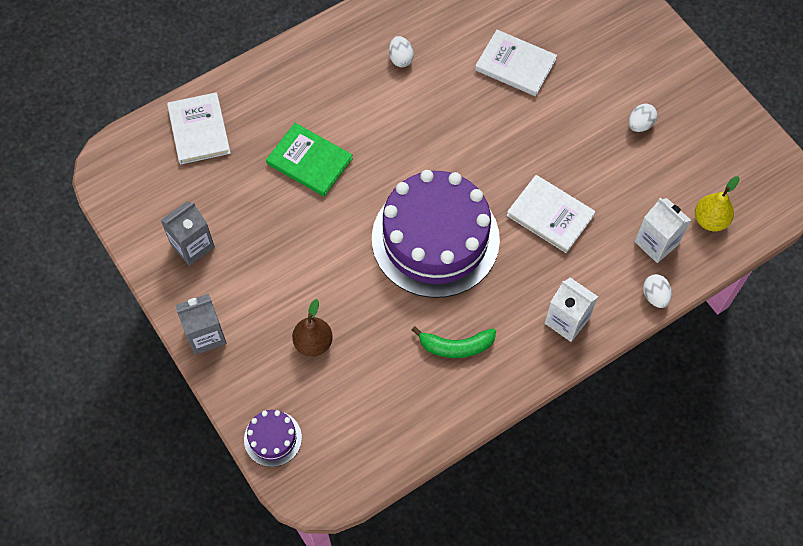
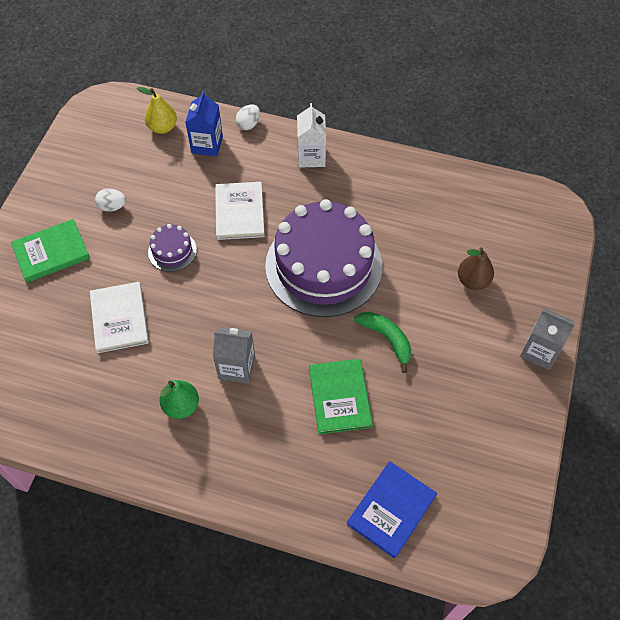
camera: 130 degrees left, 5 degrees down
(192, 246) = (489, 421): grey carton -> grey carton (236, 367)
(199, 130) = (391, 510): white book -> blue book
(273, 438) = (556, 254): purple cake -> purple cake (172, 251)
(400, 59) = (181, 406): white egg -> green pear
(456, 346) = (389, 201): green banana -> green banana (386, 339)
(624, 56) = (51, 252): none -> green book
(656, 243) = (207, 144): white carton -> blue carton

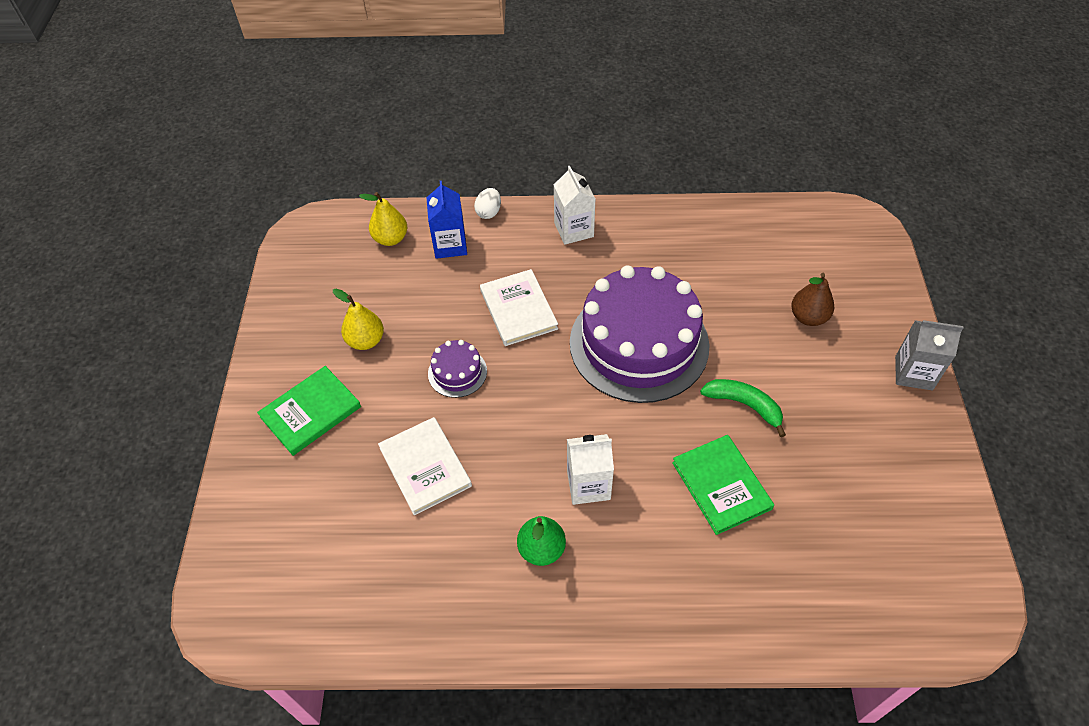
camera: 15 degrees left, 5 degrees down
(112, 207) = (366, 341): white egg -> yellow pear
(236, 367) = (588, 485): grey carton -> white carton
(391, 510) = (837, 598): blue book -> none

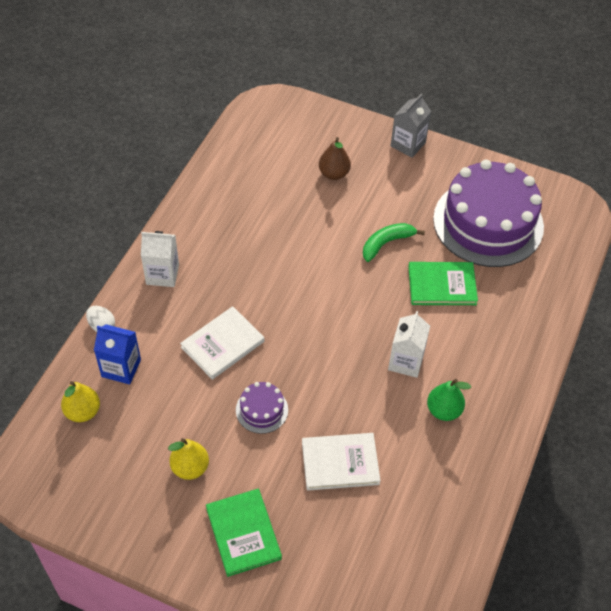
camera: 70 degrees left, 0 degrees up
(518, 309) = (223, 344): white book -> white book turned 45 degrees counterclockwise
(639, 343) = (301, 280): purple cake -> purple cake (488, 222)

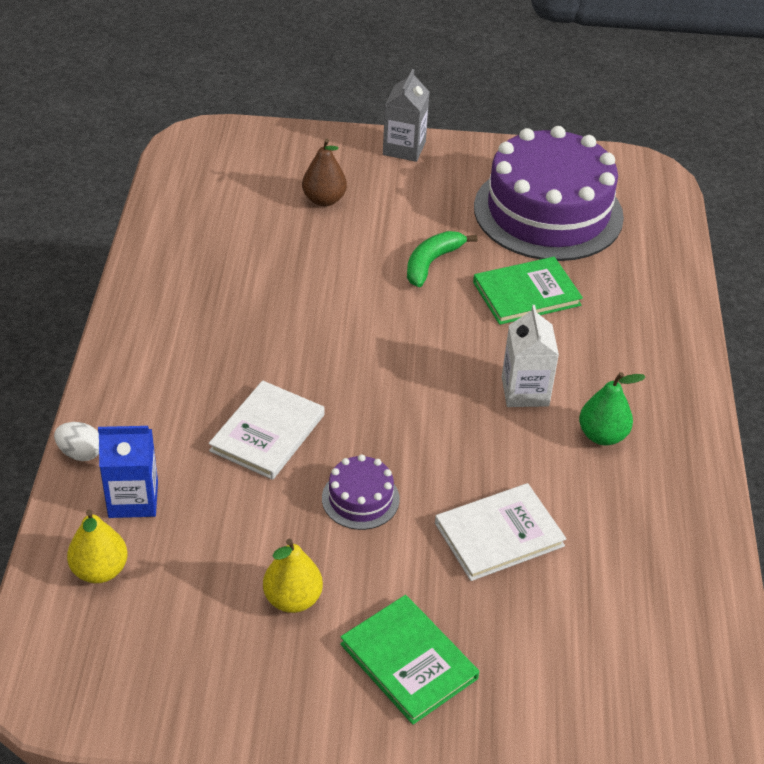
camera: 20 degrees left, 10 degrees down
(162, 274) = (142, 368): white carton -> none

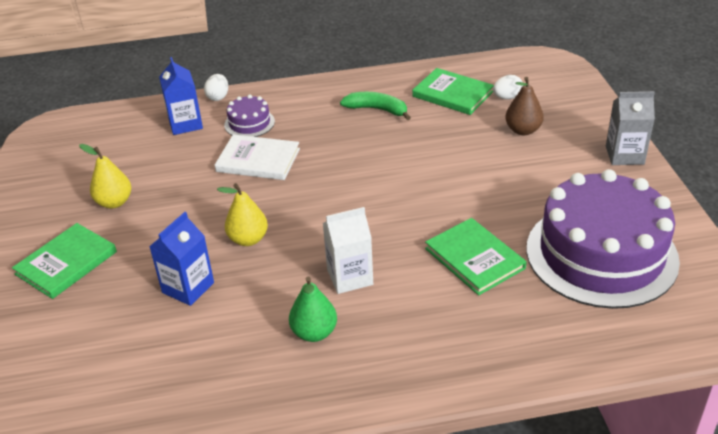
camera: 80 degrees right, 5 degrees down
(100, 570) = (128, 127): yellow pear -> yellow pear (248, 239)
(218, 231) = (452, 94): none -> green book
(252, 192) = (507, 97): none -> white egg
(360, 499) = (208, 213): purple cake -> purple cake (249, 123)
(431, 263) = (481, 198): green banana -> green banana (377, 110)
(499, 534) = (188, 287): white book -> blue carton

